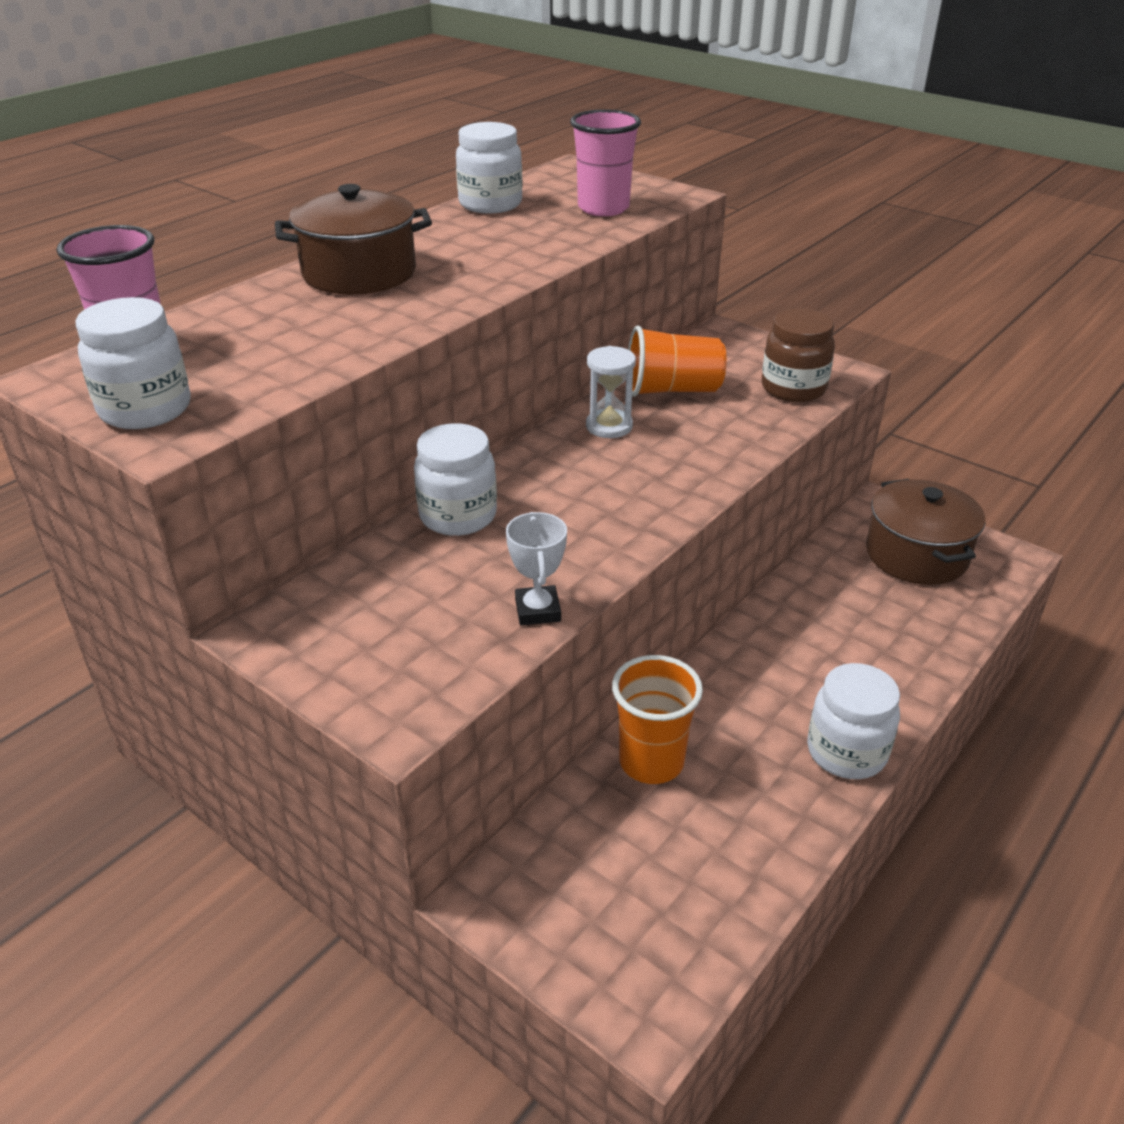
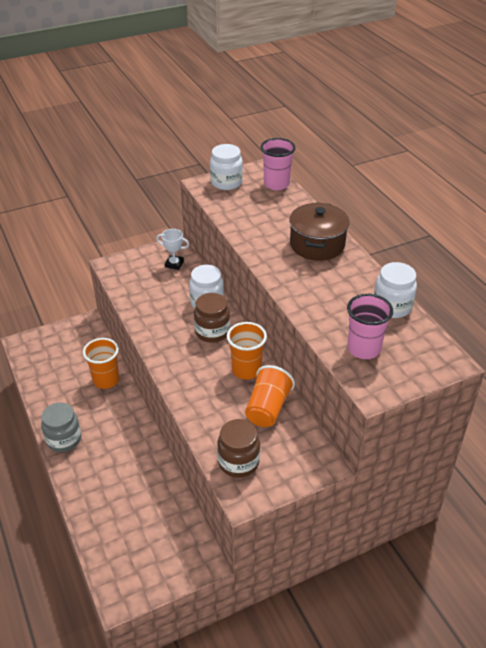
camera: 115 degrees right, 5 degrees up
(537, 610) = (135, 306): white trophy -> white trophy (174, 264)
(542, 485) = (212, 332): none -> brown jar
(609, 426) = (246, 370): white hourglass -> orange cup
(846, 752) = (64, 439): white jar -> grey jar
(916, 555) = (153, 549): brown pot -> none

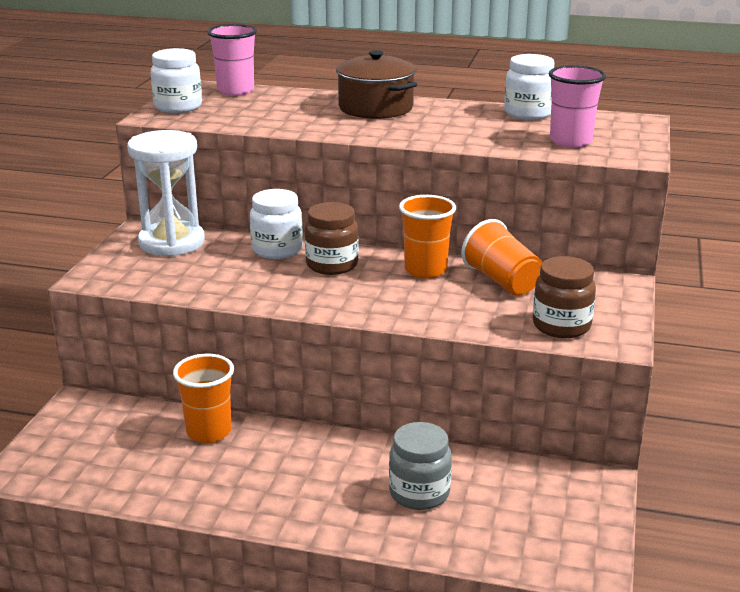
camera: 50 degrees left, 15 degrees down
(64, 439) = (264, 510): grey jar -> grey jar (419, 493)
(174, 264) = (172, 242): white trophy -> white hourglass

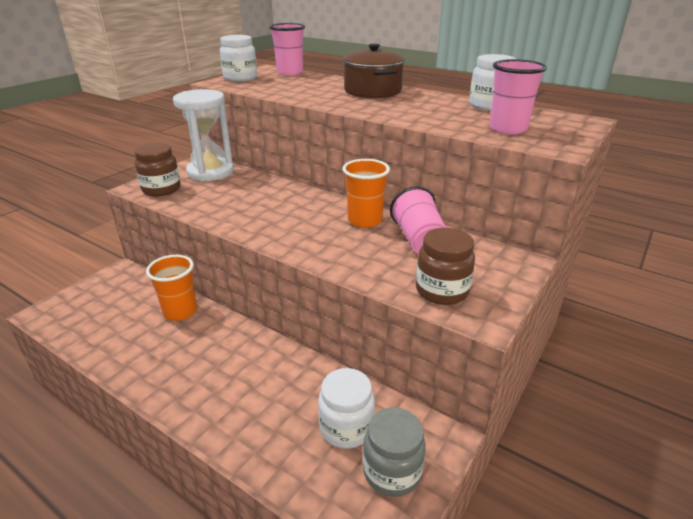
camera: 20 degrees right, 5 degrees up
(277, 250) = (272, 187): white jar -> white jar (346, 428)
(332, 265) = (299, 205): brown jar -> brown jar (161, 189)
(419, 493) = (286, 405): grey jar -> grey jar (392, 471)
(502, 281) = (418, 240): orange cup -> pink cup

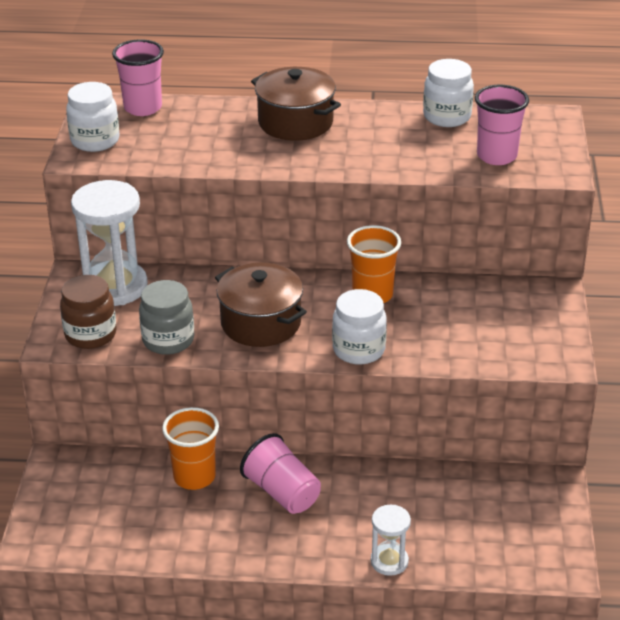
camera: 30 degrees left, 5 degrees up
(235, 441) = (389, 561): none -> white hourglass
(267, 213) = (261, 323): none -> brown pot
(346, 428) = (472, 510): white jar -> white jar (359, 350)
(392, 471) = (535, 524): grey jar -> grey jar (168, 340)
(418, 240) = (446, 301): pink cup -> pink cup (282, 492)
(442, 291) = (511, 349): brown jar -> none

